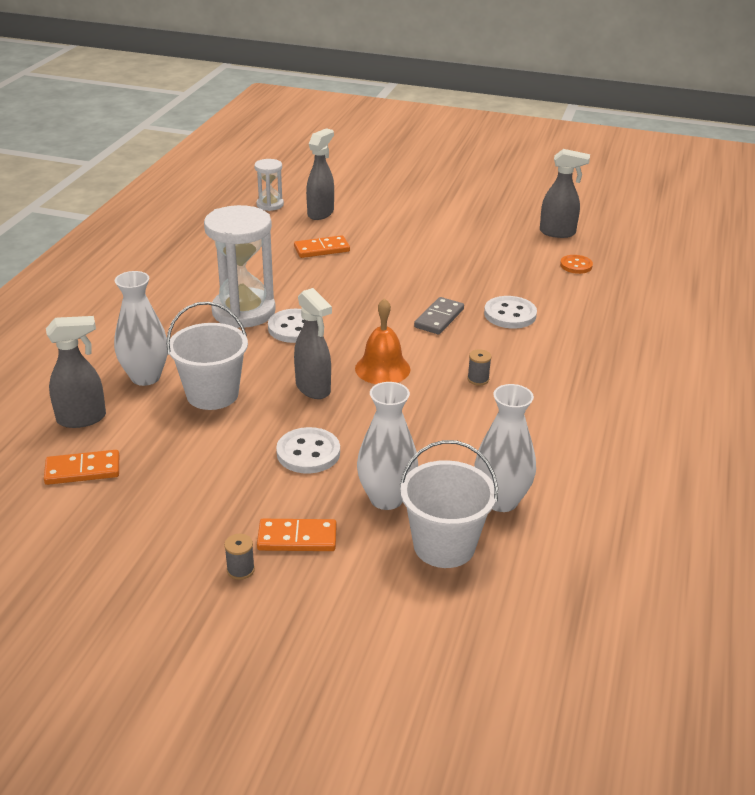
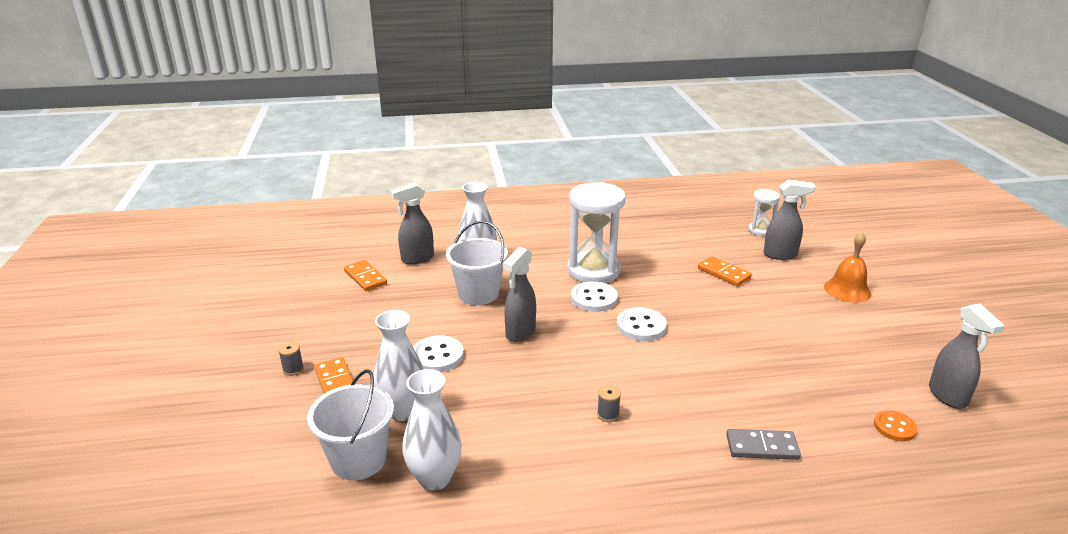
camera: 65 degrees right, 5 degrees down
(82, 419) = (417, 259): grey spray bottle -> grey spray bottle turned 105 degrees clockwise
(382, 368) = (576, 357): orange bell -> orange bell (847, 290)
(439, 318) = (685, 364): grey domino -> grey domino (762, 447)
(510, 314) = (739, 405): white button -> white button (641, 326)

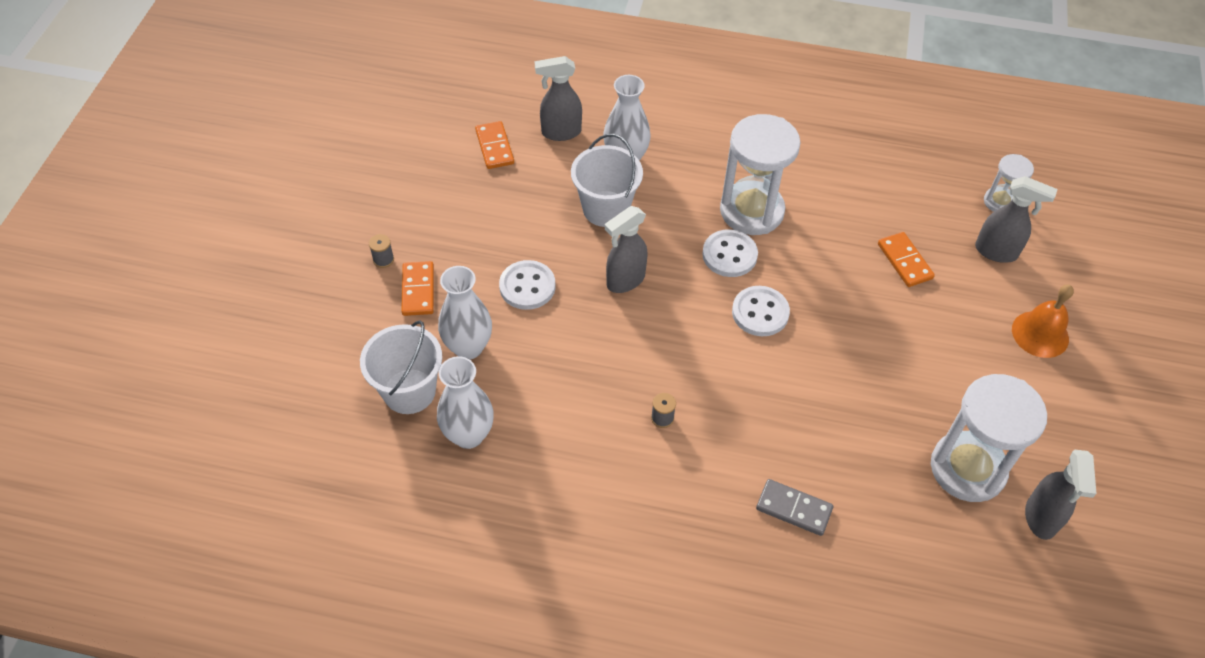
camera: 20 degrees right, 25 degrees up
(869, 380) = (967, 469): none -> white hourglass
(894, 427) = (949, 534): orange button -> none

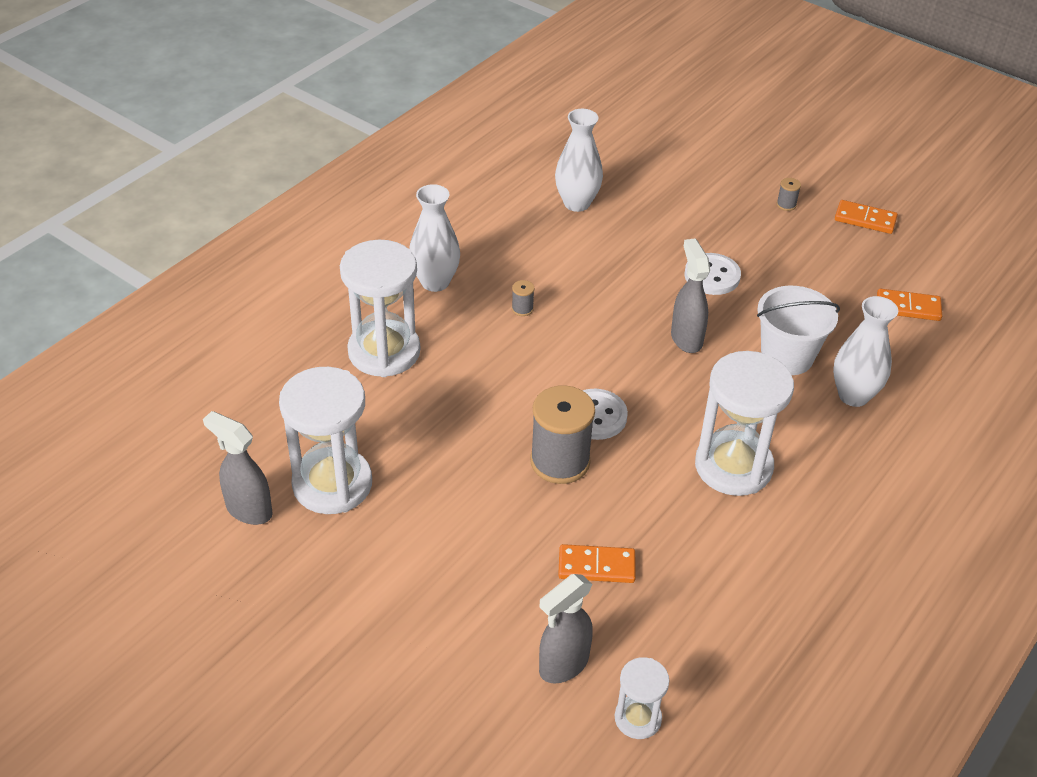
camera: 115 degrees right, 10 degrees down
(409, 391) = (637, 185): white bucket -> none
(418, 290) = (741, 214): orange domino -> orange domino (865, 219)
(468, 347) = (663, 225): white vase -> white vase (435, 282)
(560, 132) = (914, 360): grey spray bottle -> none
(729, 255) = (680, 424): white button -> none
(794, 508) = (384, 352): grey domino -> white hourglass
(825, 319) = (560, 461): none -> grey spool
(1040, 334) = (431, 637): orange bell -> none

